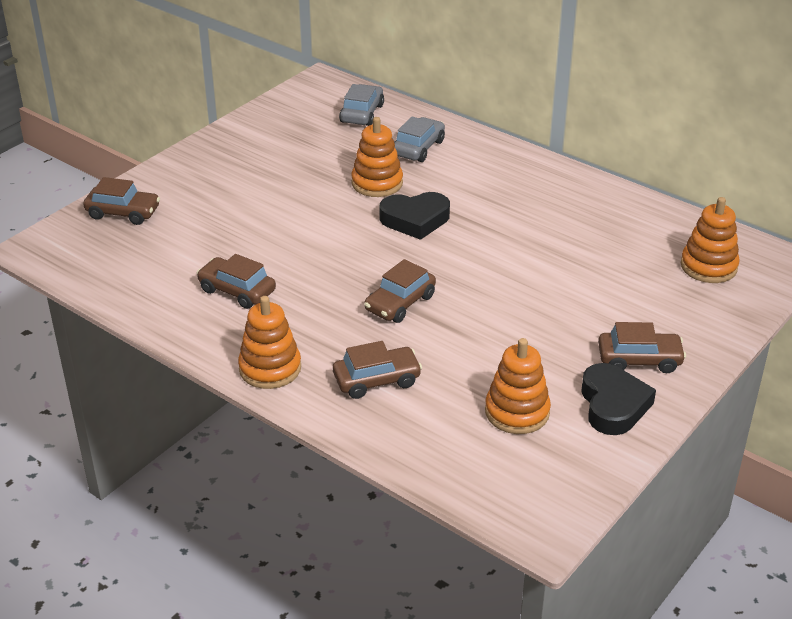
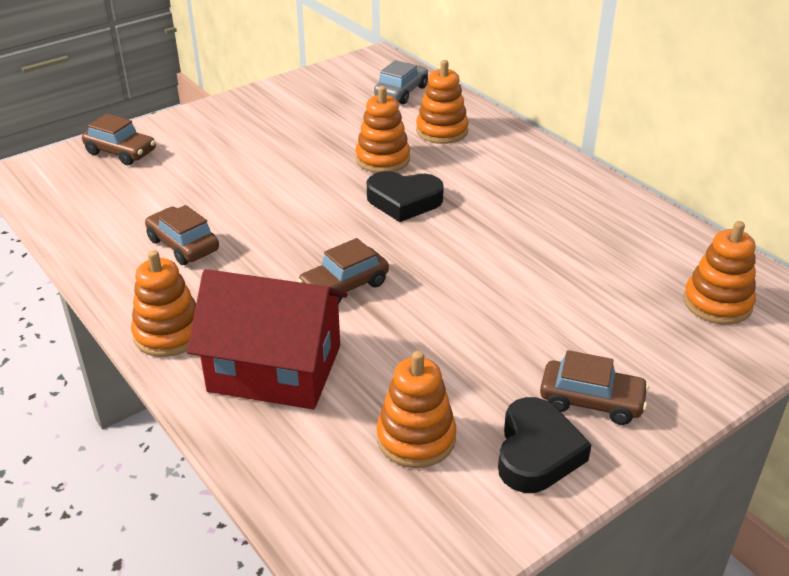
camera: 15 degrees right, 0 degrees up
(377, 380) = (275, 368): brown car -> red house
(418, 148) = (442, 131): grey car -> orange stacking toy

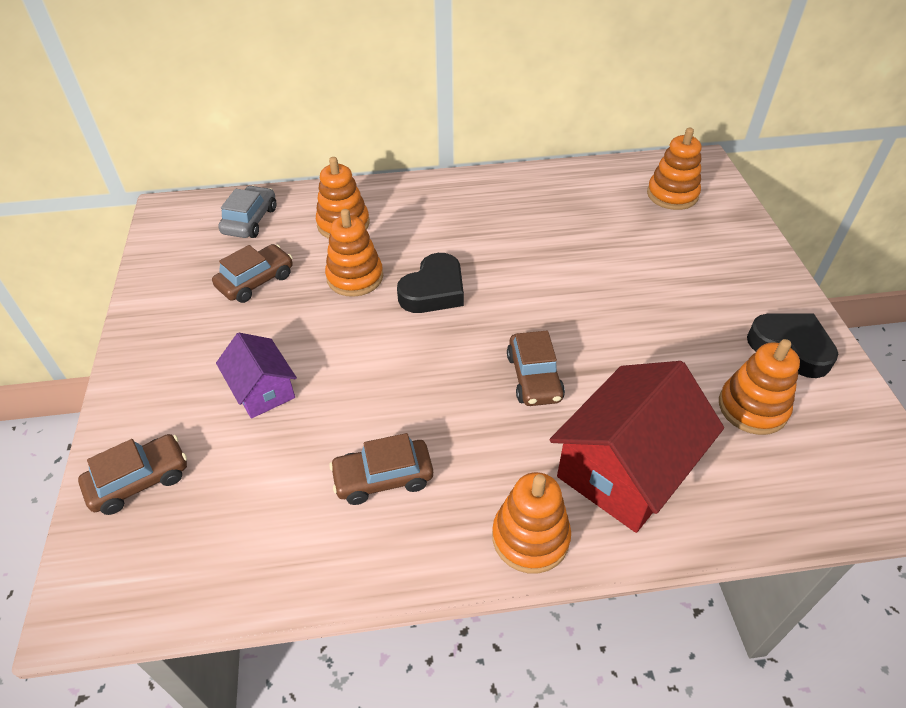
camera: 60 degrees left, 10 degrees up
(229, 165) = (262, 390): none -> purple house
(401, 92) = (250, 220): grey car -> grey car turned 45 degrees clockwise
(591, 401) = (747, 297): brown car -> brown car (256, 281)

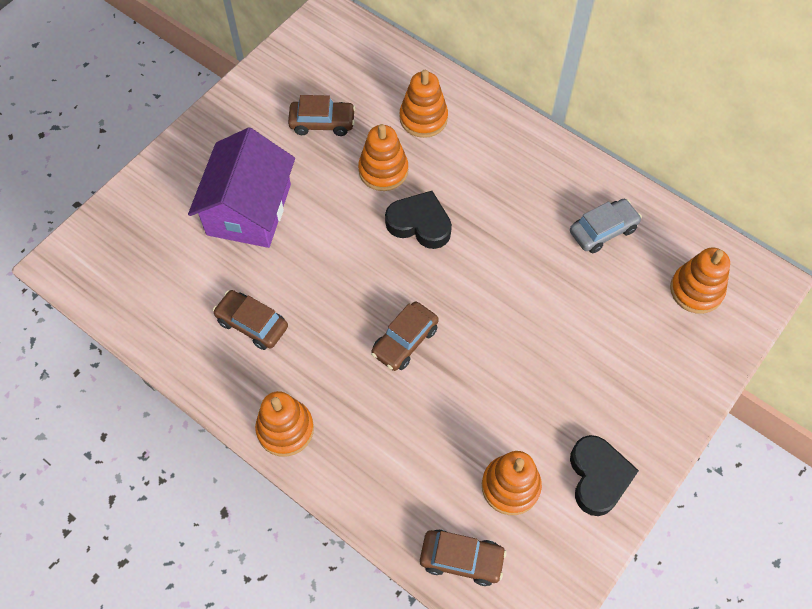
camera: 45 degrees right, 15 degrees up
(139, 480) = (140, 213): brown car -> brown car (461, 559)
(250, 220) = (368, 66): grey car -> grey car (603, 230)
(262, 390) = (249, 209): purple house -> purple house, size x1.79
(434, 290) = (420, 224): black heart -> black heart turned 150 degrees counterclockwise
(626, 468) = (383, 444): red house -> none

